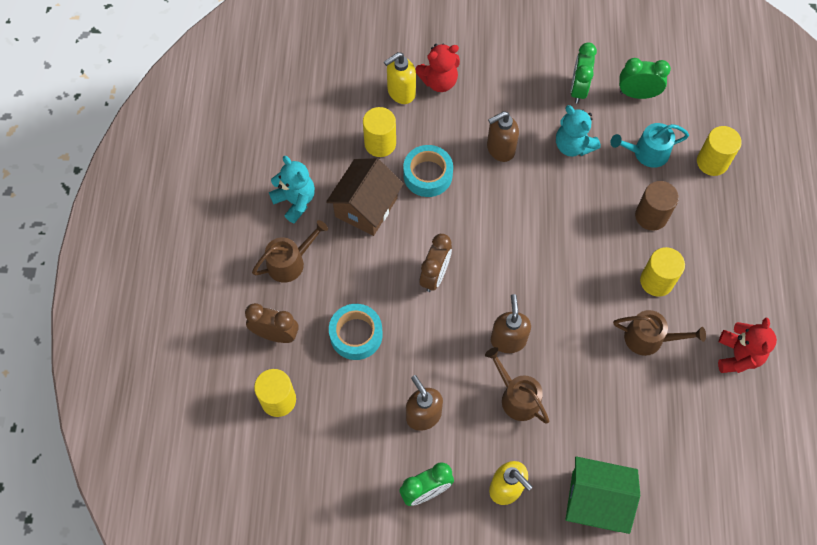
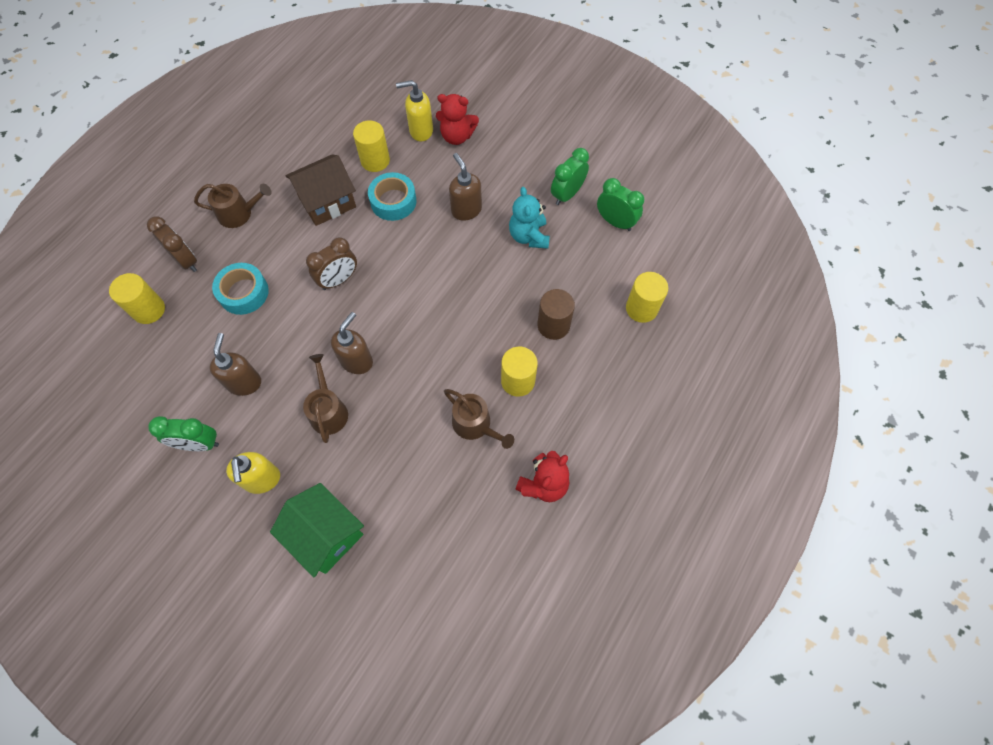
camera: 30 degrees right, 0 degrees up
(295, 201) = (279, 171): turquoise teddy bear -> none
(500, 149) = (466, 210): brown soap dispenser -> brown soap dispenser turned 60 degrees clockwise
(647, 153) = (588, 272): turquoise watering can -> none

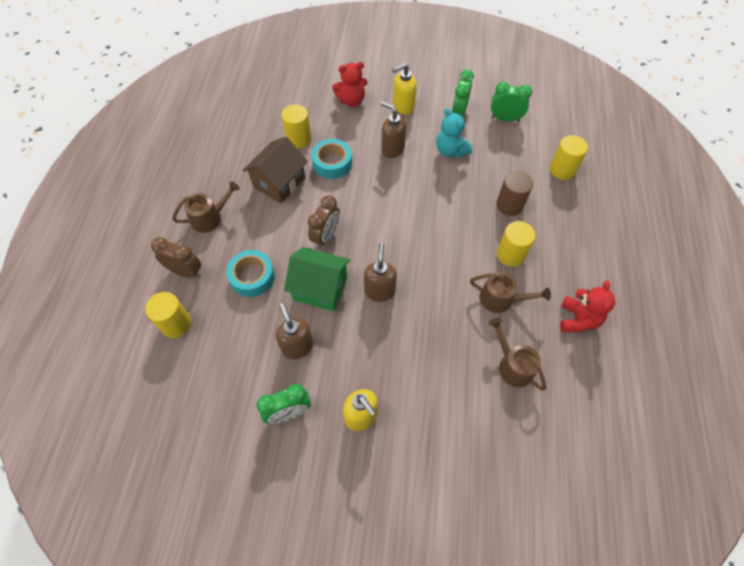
camera: 25 degrees left, 5 degrees down
(326, 535) = (441, 435): green house -> green house (320, 288)
(328, 411) = (381, 338): brown watering can -> brown watering can (513, 366)
(420, 131) = (321, 106): yellow soap dispenser -> yellow soap dispenser (403, 107)

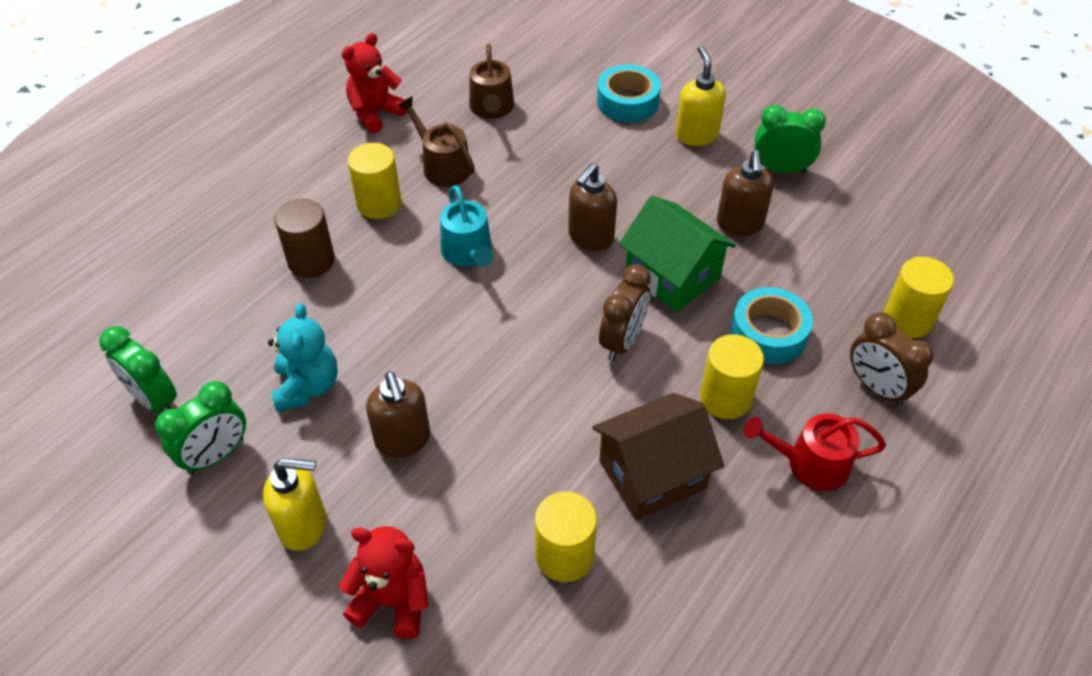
camera: 150 degrees left, 10 degrees down
(210, 218) = (810, 464): brown watering can -> red watering can
(326, 236) = (622, 341): brown clock -> brown clock turned 150 degrees clockwise
(332, 163) = (531, 466): turquoise tape -> turquoise tape (627, 102)
(437, 248) = (468, 253): none -> turquoise watering can
(562, 170) = (177, 273): yellow cylinder -> yellow cylinder (725, 398)

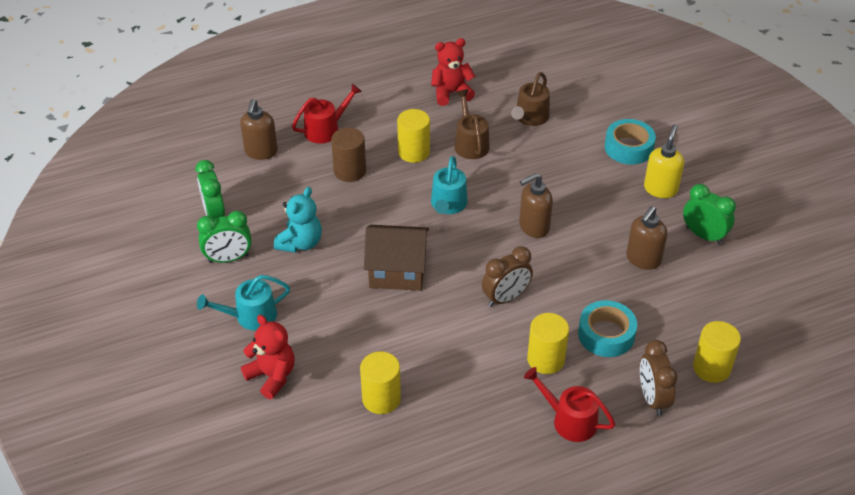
camera: 30 degrees right, 5 degrees down
(242, 219) = (325, 129): none -> red watering can
(304, 525) = (251, 316): yellow soap dispenser -> turquoise watering can
(403, 440) = (334, 296): brown soap dispenser -> brown soap dispenser (261, 152)
(652, 474) = (465, 380): brown house -> brown house (397, 271)
(672, 276) = (570, 273): green house -> none

